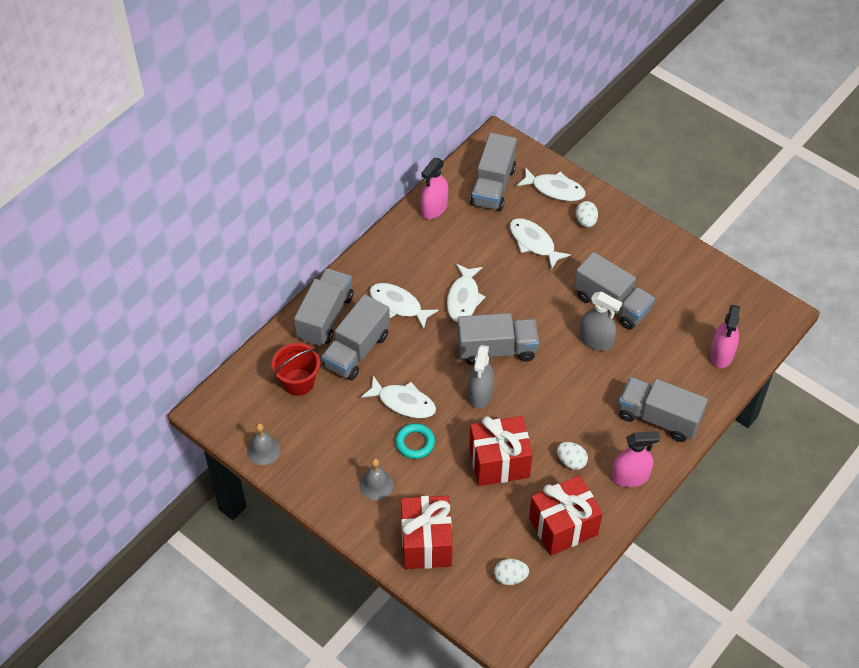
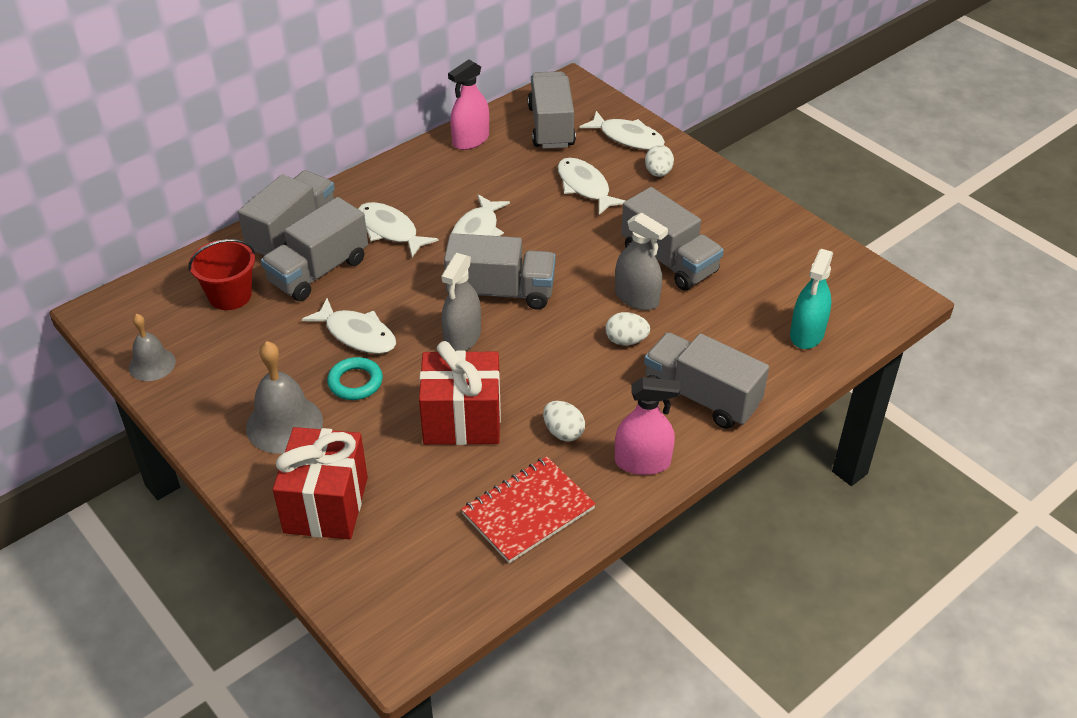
camera: 10 degrees right, 10 degrees down
(376, 485) = (284, 424): grey bell -> grey bell, size x1.59
(493, 186) = (551, 127): grey truck -> grey truck turned 150 degrees clockwise
(510, 577) = (431, 566): white egg -> white egg (626, 341)
(563, 526) = (528, 511): red gift -> red notebook
(721, 354) = (807, 334): pink spray bottle -> turquoise spray bottle

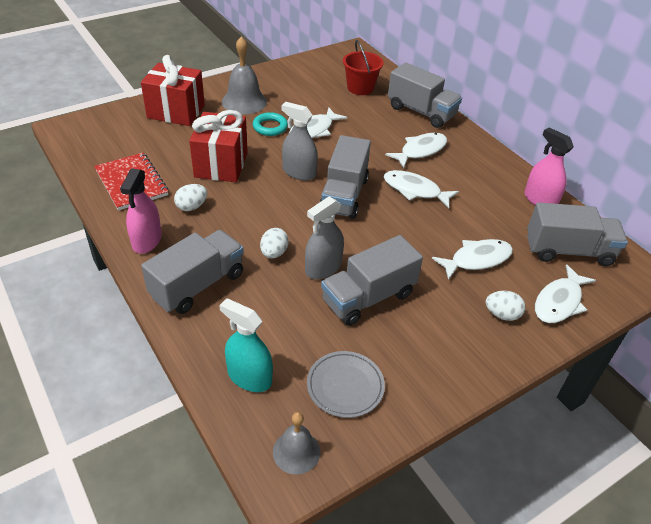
camera: 95 degrees right, 0 degrees up
(152, 364) = (306, 63): grey bell -> grey bell (296, 452)
(318, 271) = (379, 119): grey truck -> none
(787, 269) = (345, 386): none -> grey plate

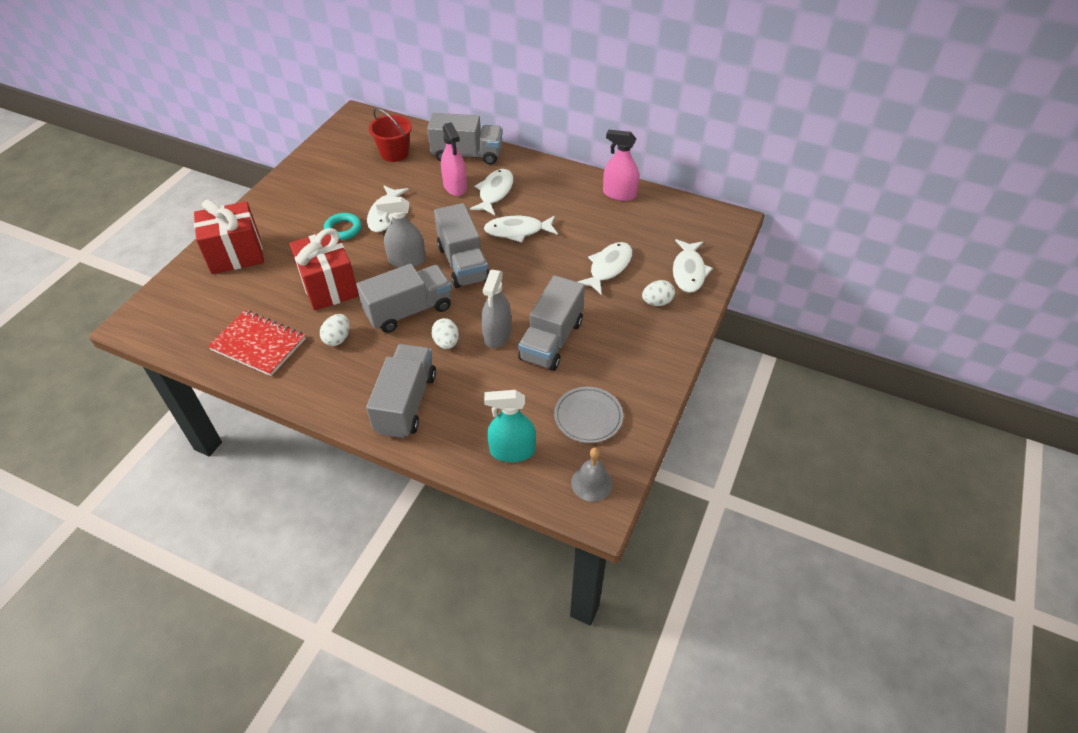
camera: 30 degrees left, 5 degrees up
(147, 240) = (324, 389): pink spray bottle -> pink spray bottle (455, 187)
(244, 101) = (295, 214): grey bell -> none
(568, 251) = (668, 227): grey truck -> grey truck (409, 311)

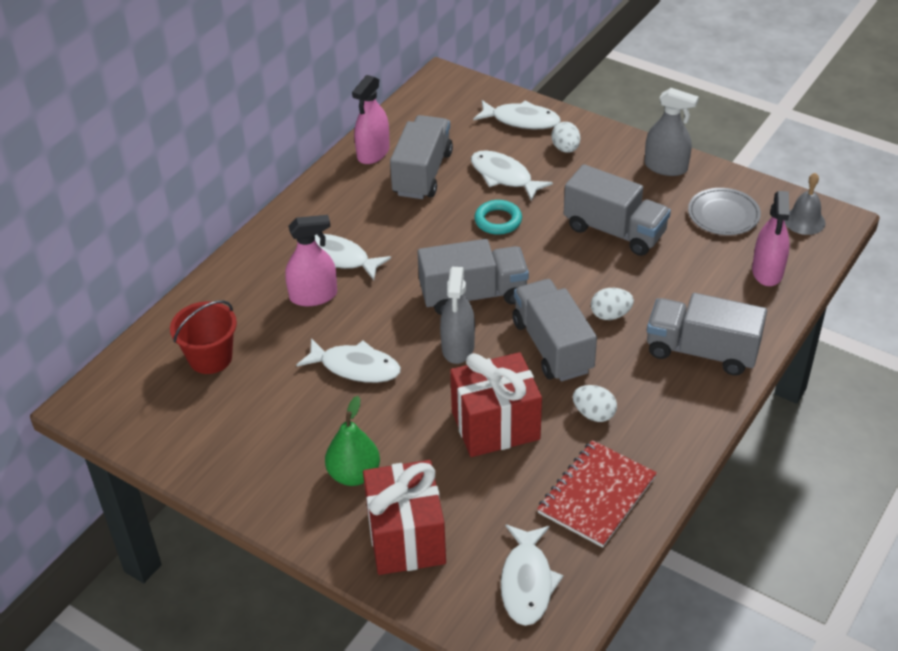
camera: 80 degrees left, 5 degrees down
(291, 226) = (354, 474): none -> green pear
(343, 229) = (376, 414): turquoise ring -> turquoise ring (498, 221)
(467, 154) = (242, 280): grey truck -> grey truck (422, 173)
(497, 334) = (601, 272): grey spray bottle -> grey spray bottle (666, 167)
(512, 451) = (767, 271): turquoise spray bottle -> pink spray bottle
(517, 231) = (422, 243): white fish -> white fish (527, 582)

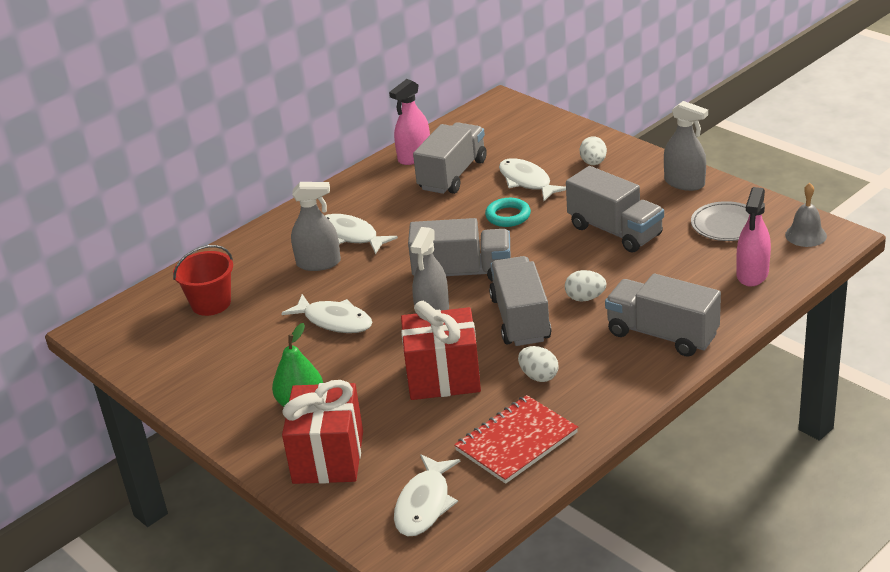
camera: 15 degrees right, 10 degrees down
(313, 296) = (318, 263): pink spray bottle -> grey spray bottle
(521, 120) = (560, 138): white fish -> none

